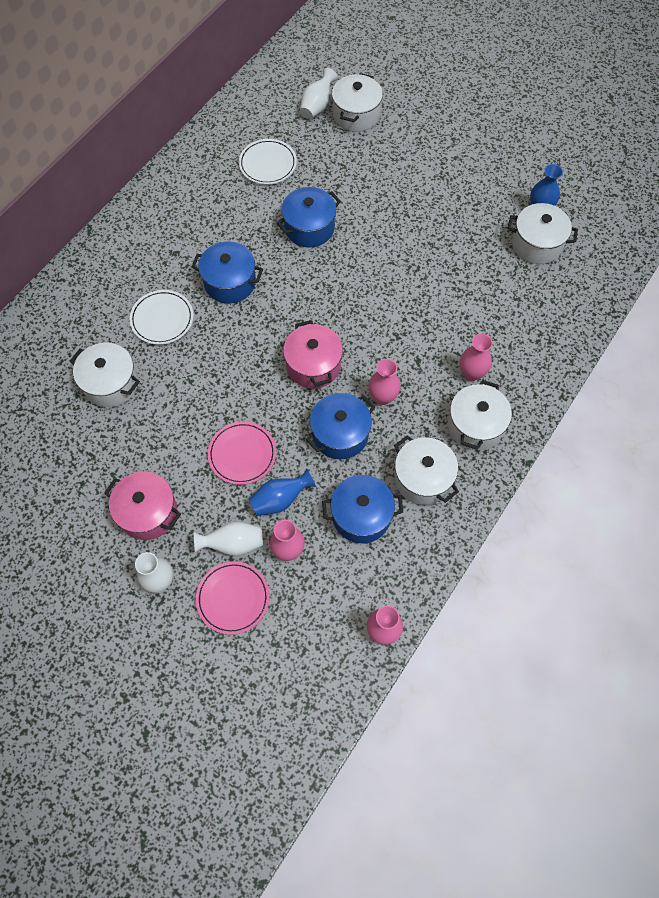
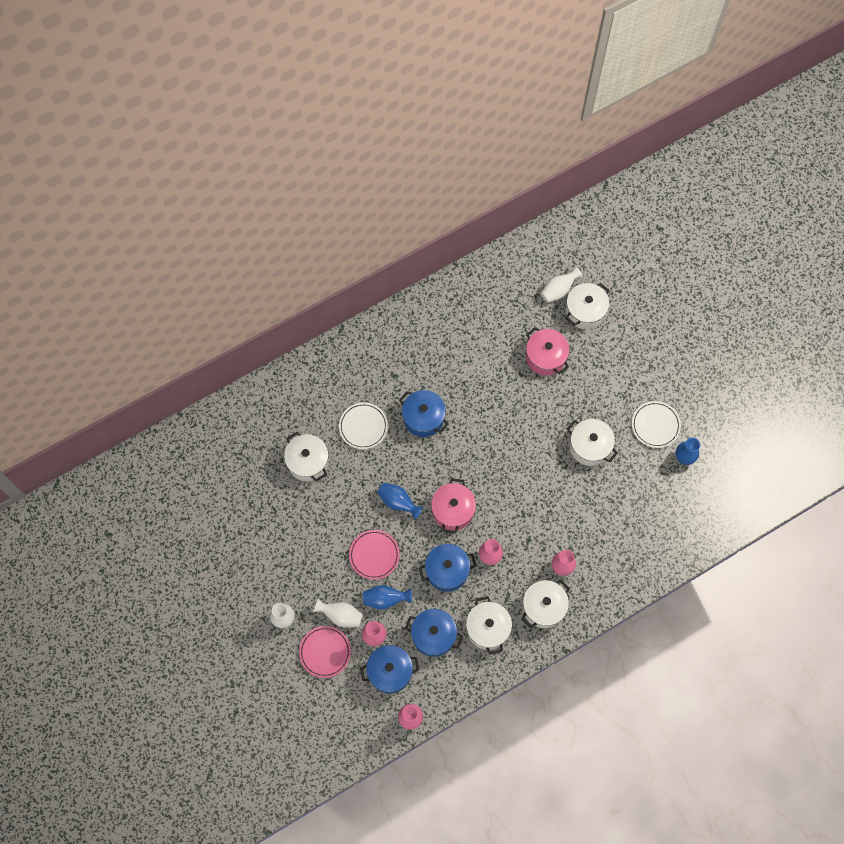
camera: 25 degrees right, 5 degrees up
(148, 512) = (295, 568): pink pot -> pink pot (545, 357)
(243, 383) = (398, 502): none -> blue vase
(268, 164) = (496, 328): white plate -> white plate (655, 425)
(309, 228) = (502, 397): blue pot -> blue pot (390, 671)
(536, 244) = (665, 486): white pot -> white pot (589, 446)

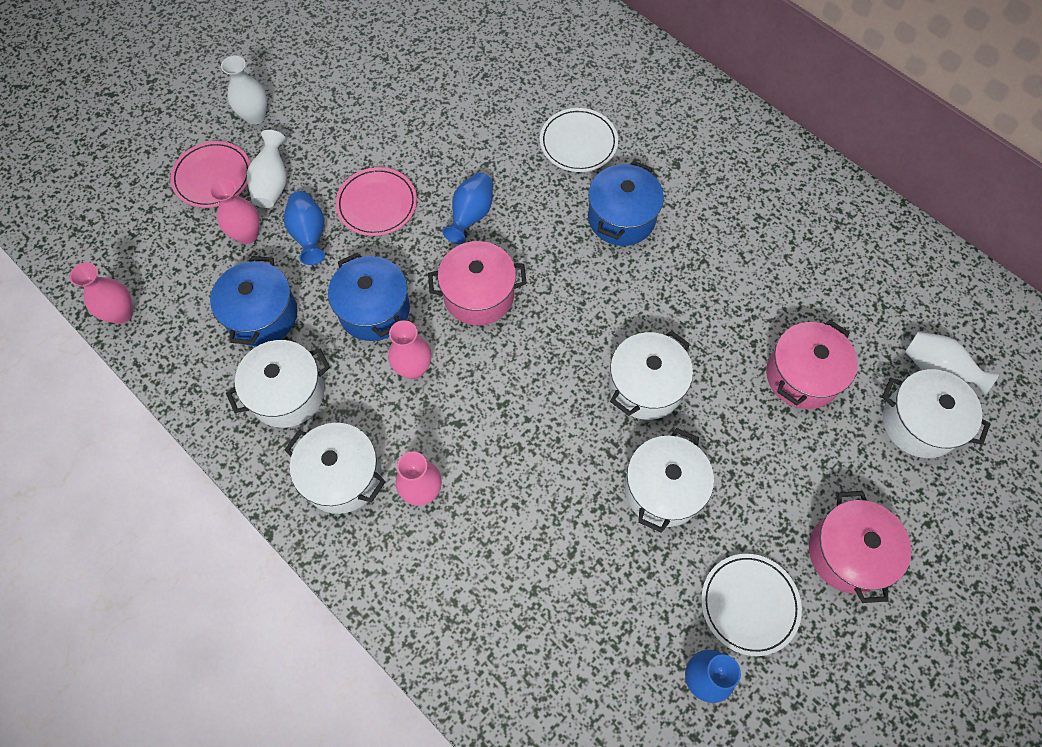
camera: 75 degrees right, 5 degrees down
(308, 462) = (500, 89): white pot -> white pot (645, 386)
(390, 671) = (194, 268): blue pot -> none
(641, 371) = (848, 553): none -> pink pot

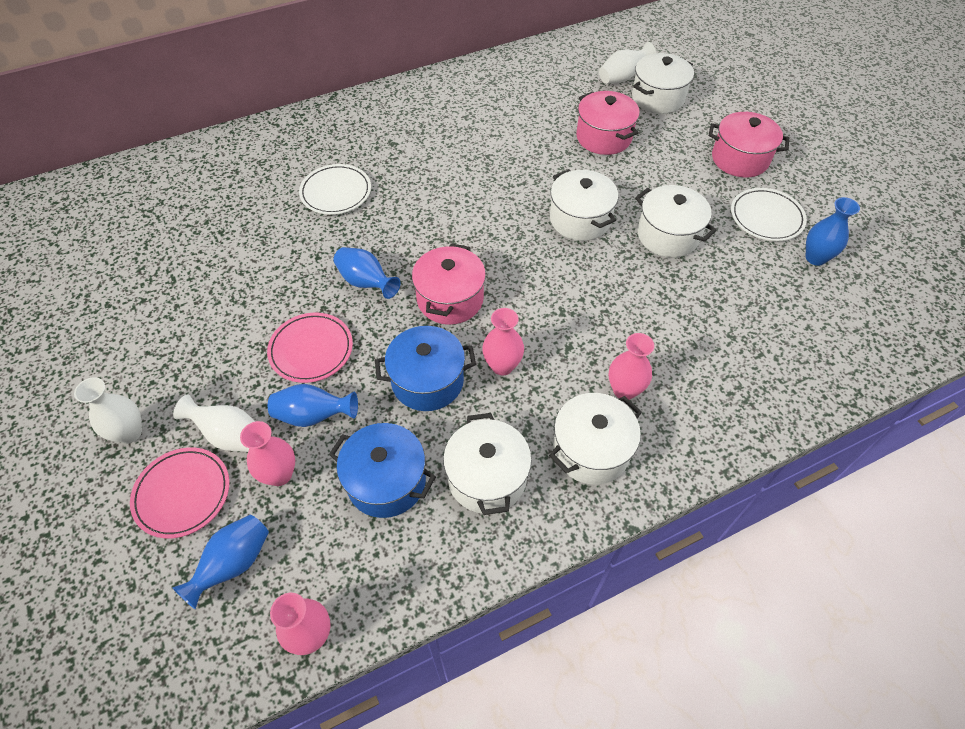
camera: 70 degrees left, 10 degrees down
(164, 238) = (233, 564): none -> blue vase
(621, 218) = (424, 188): blue pot -> none

